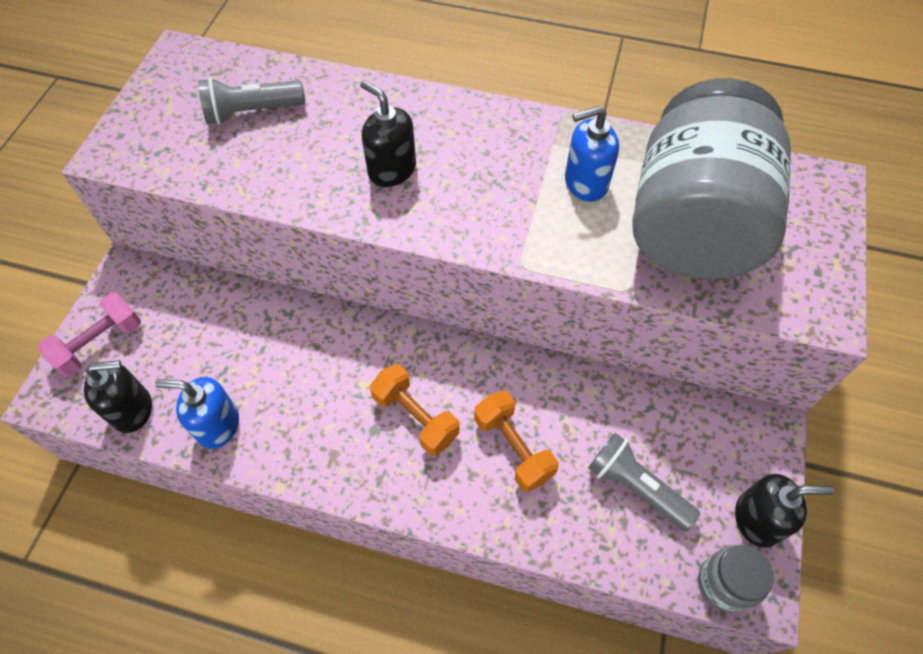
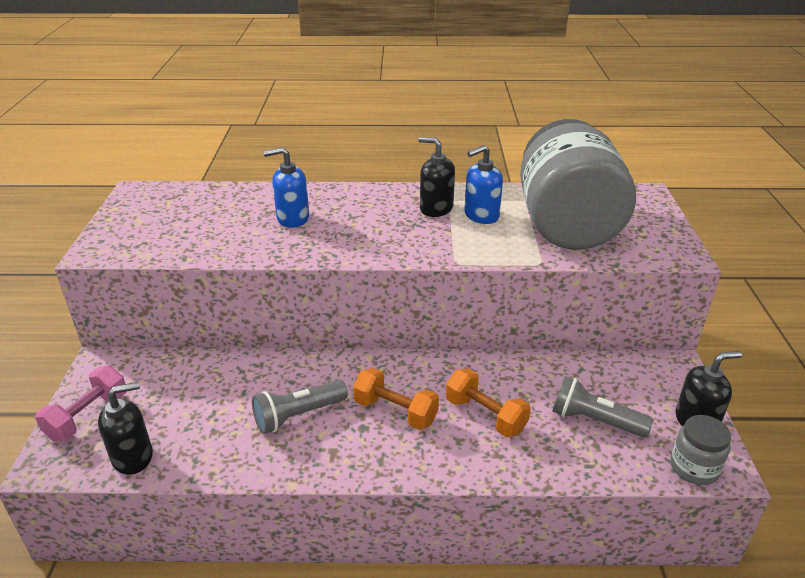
camera: 15 degrees left, 25 degrees down
(217, 425) = (219, 452): blue soap dispenser -> blue soap dispenser (292, 218)
(252, 112) = (209, 214): grey flashlight -> grey flashlight (298, 415)
(392, 170) = (334, 229): black soap dispenser -> black soap dispenser (436, 208)

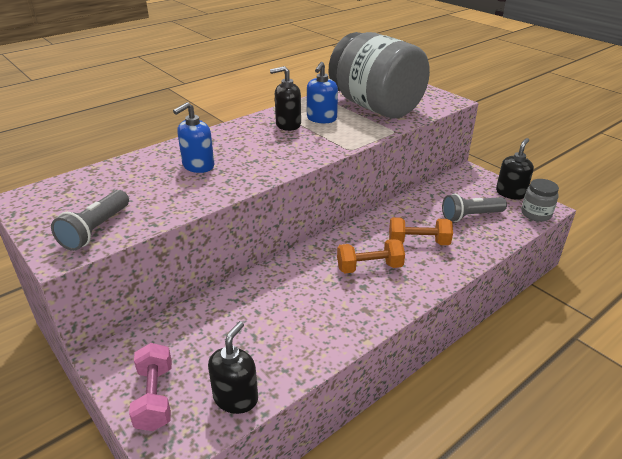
camera: 40 degrees left, 0 degrees up
(298, 415) = (315, 303): grey flashlight -> grey flashlight (96, 230)

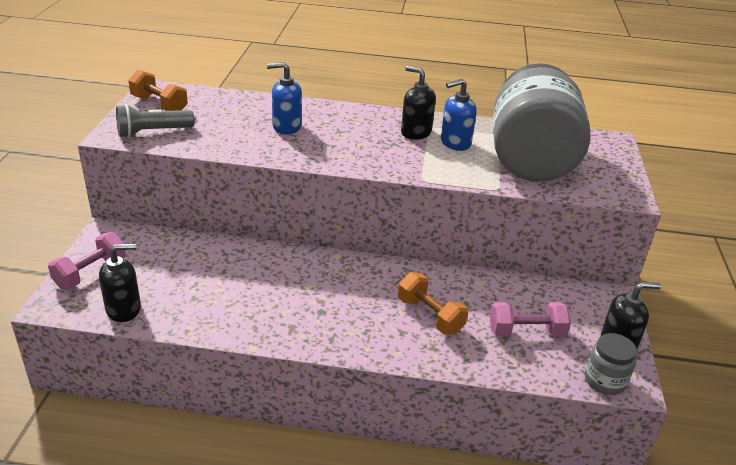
camera: 45 degrees right, 0 degrees up
(369, 267) = (352, 302): orange dumbbell -> orange dumbbell (159, 105)
(470, 216) = (526, 332): grey flashlight -> pink dumbbell

